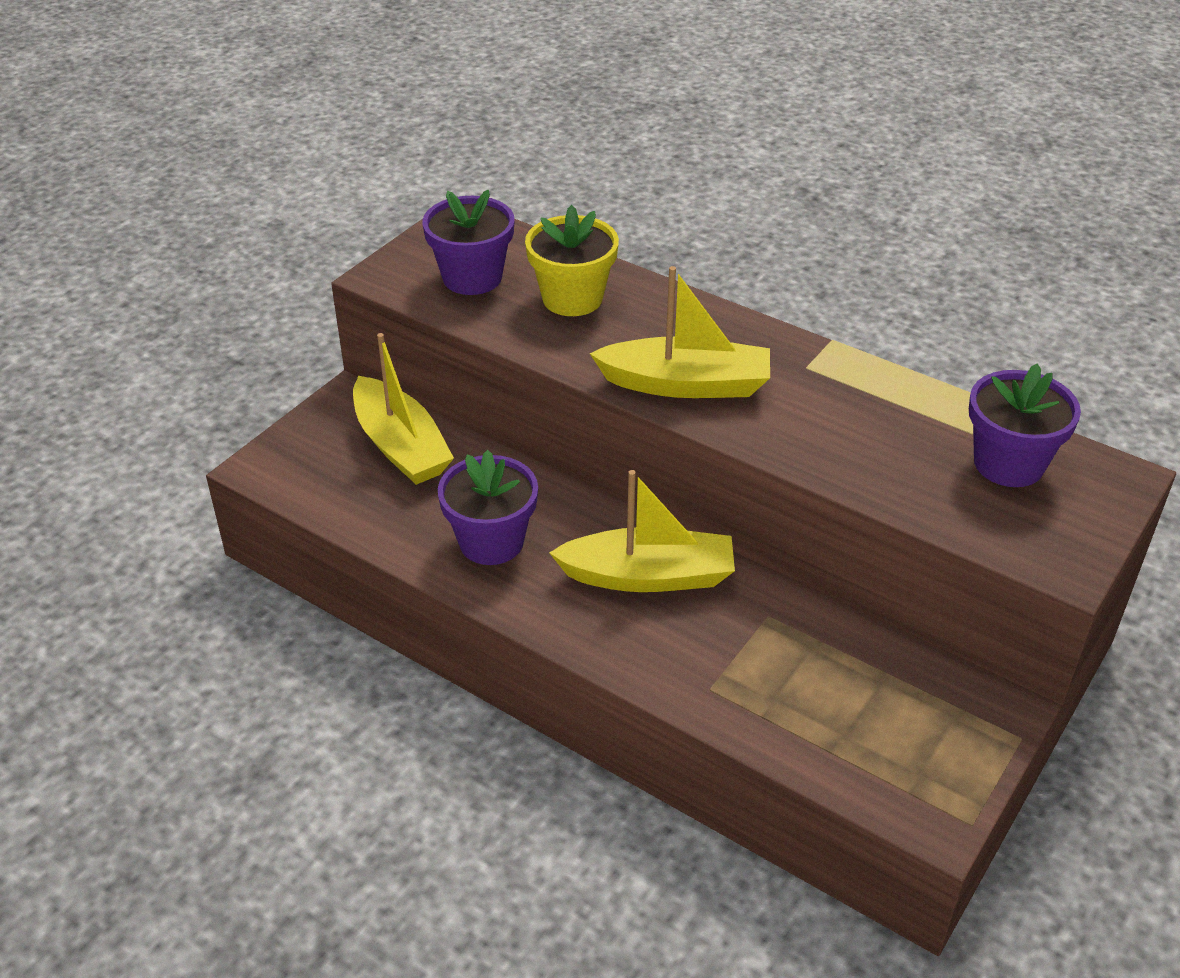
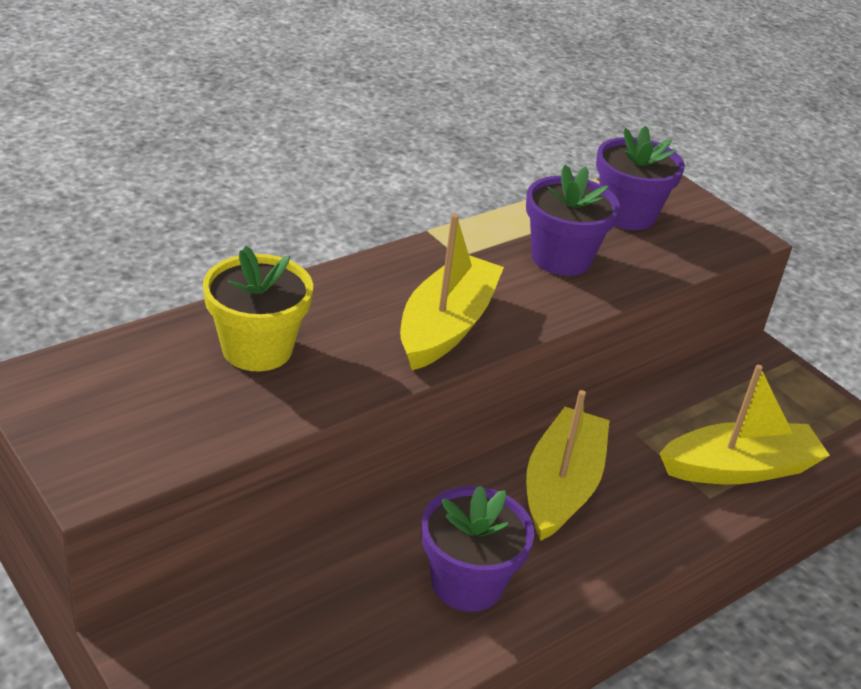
camera: 75 degrees left, 5 degrees down
(401, 446) = (268, 615): yellow boat -> yellow boat (739, 468)
(472, 277) = (159, 407): purple flower pot -> purple flower pot (561, 258)

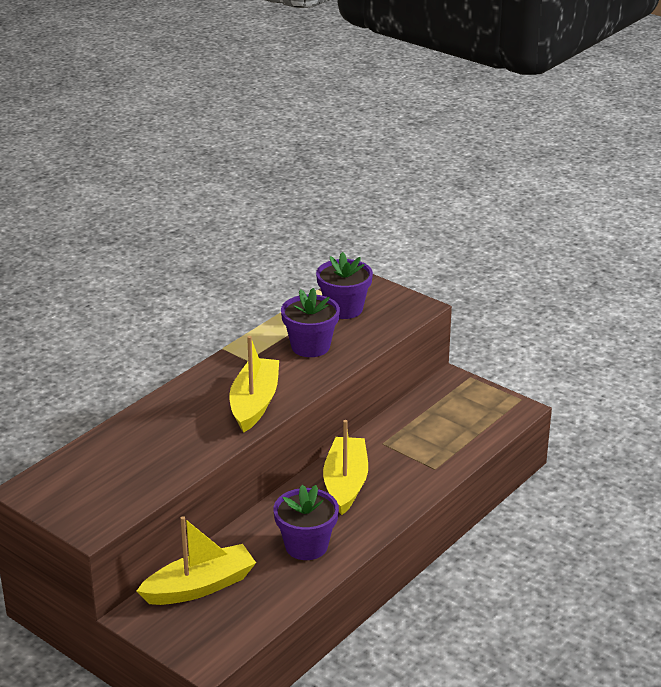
camera: 10 degrees left, 5 degrees down
(257, 349) = (149, 441): yellow flower pot -> none
(739, 468) = (449, 449): yellow boat -> yellow boat (200, 586)

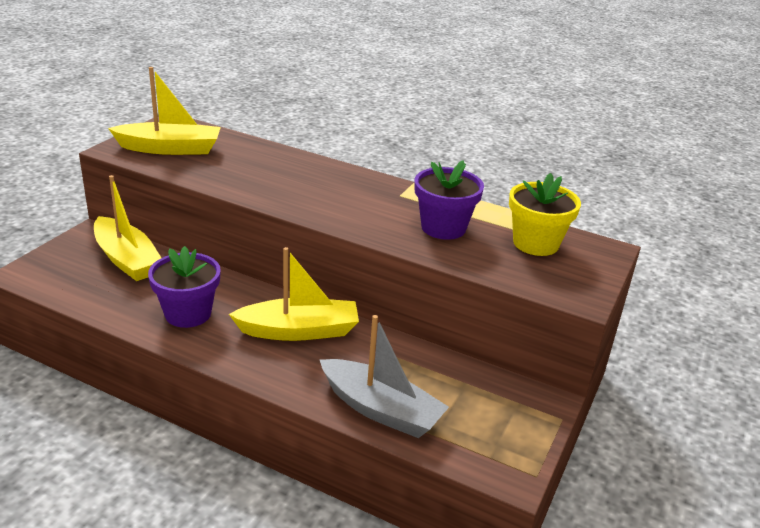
camera: 75 degrees right, 0 degrees up
(254, 403) = (321, 204): yellow boat -> yellow boat (170, 149)
(344, 309) = (535, 243): purple flower pot -> yellow flower pot
(450, 453) = (381, 409): none -> grey boat

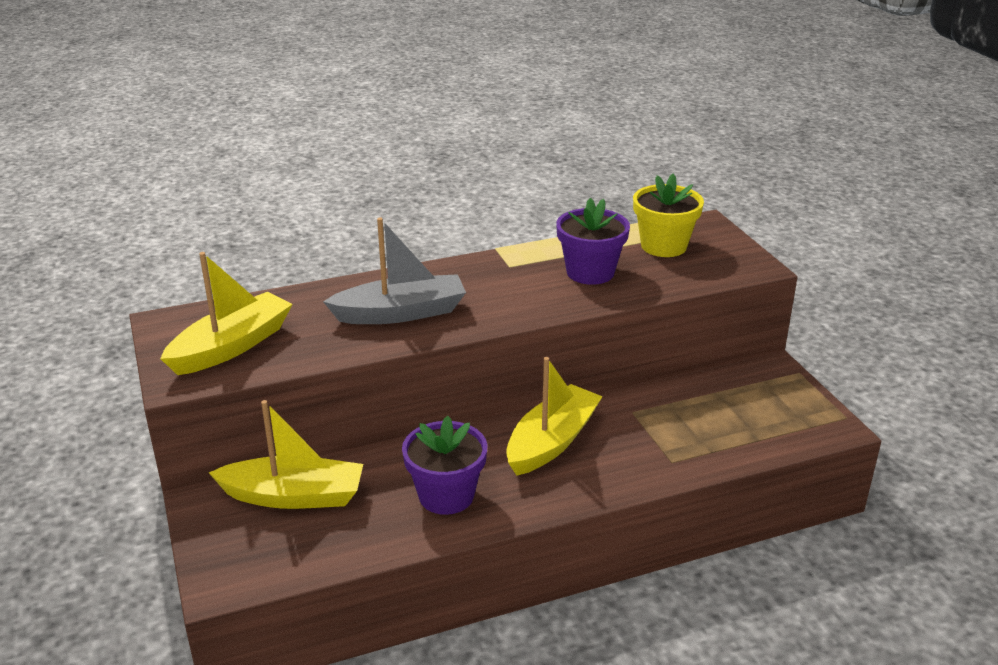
camera: 45 degrees left, 0 degrees up
(381, 409) = (705, 450): grey boat -> grey boat (401, 313)

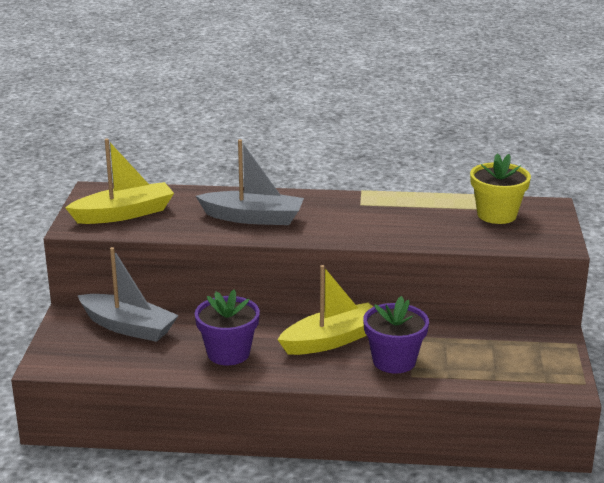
camera: 25 degrees right, 5 degrees down
(294, 496) = (128, 327): yellow boat -> grey boat
(590, 272) = (418, 221): purple flower pot -> purple flower pot (394, 361)

